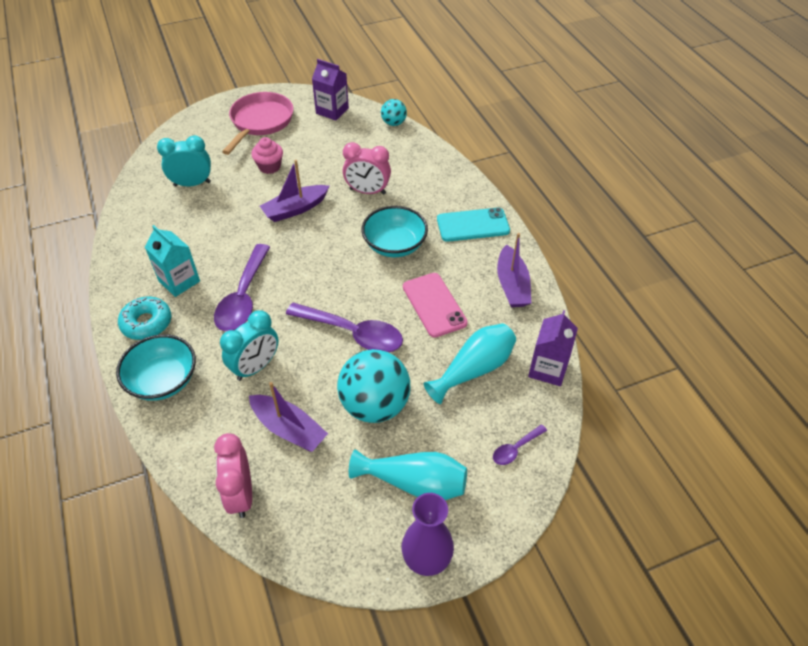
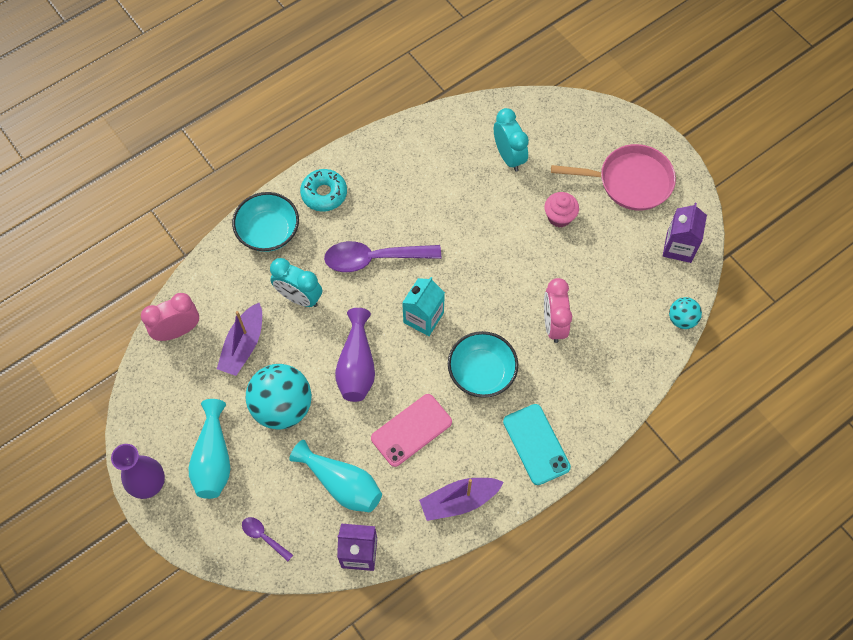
camera: 75 degrees right, 15 degrees up
(179, 281) = (378, 198): turquoise carton -> turquoise carton (423, 317)
(295, 209) = (503, 263): purple boat -> none
(353, 333) = (357, 366): purple spoon -> purple vase

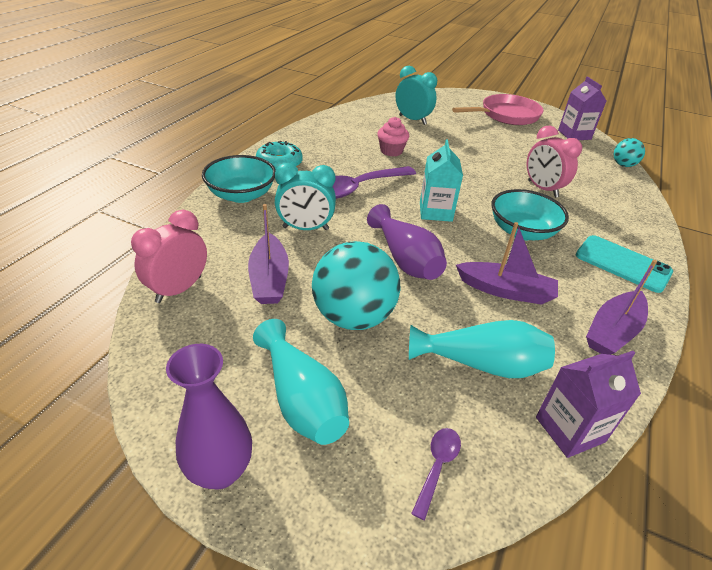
camera: 30 degrees left, 25 degrees down
(263, 537) = (437, 466): purple spoon -> purple spoon turned 105 degrees clockwise
(411, 430) = (506, 290): pink phone -> purple boat
(559, 217) = (480, 138): pink cupcake -> pink cupcake (391, 151)

